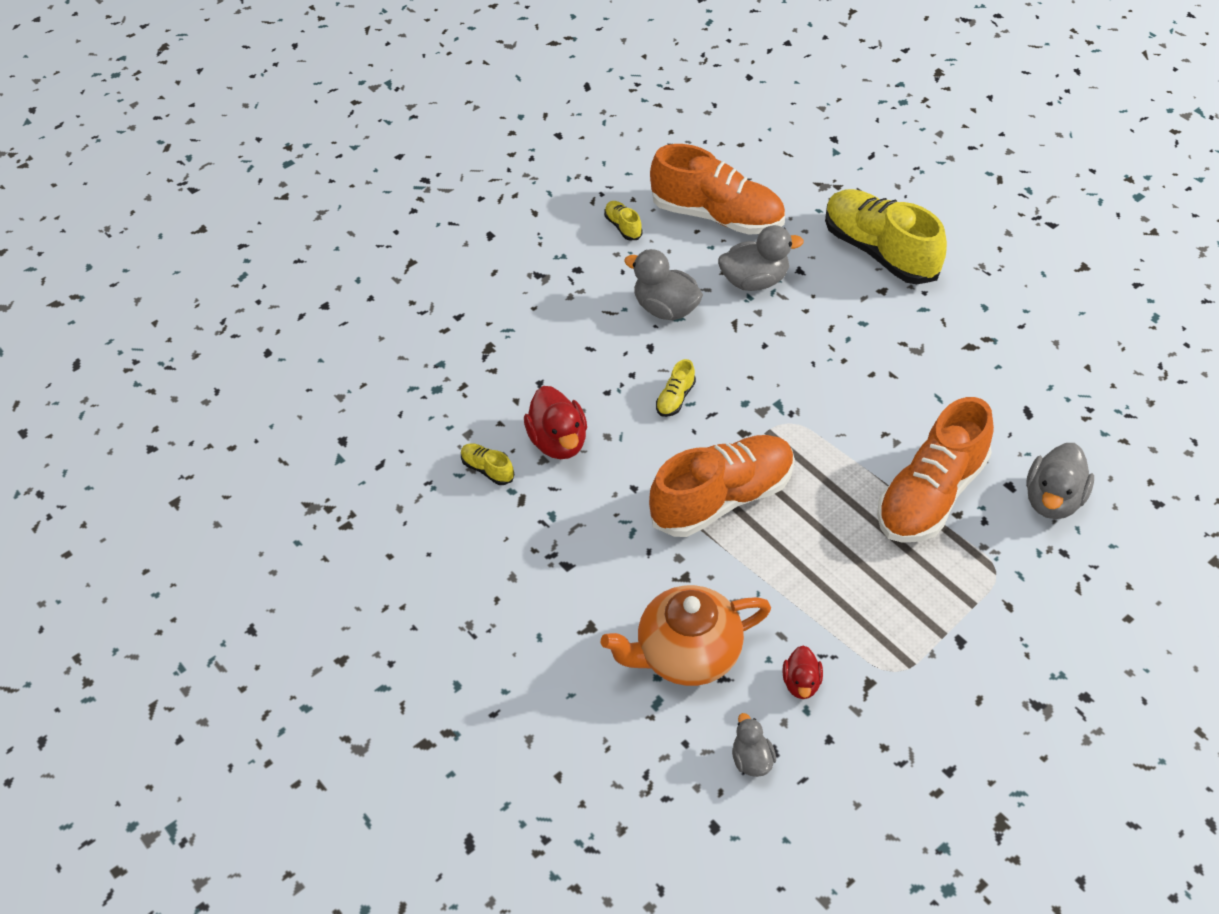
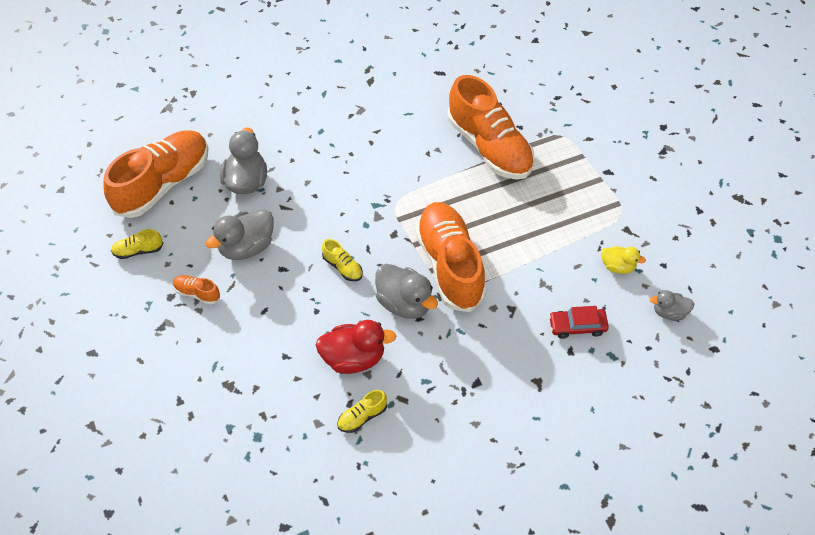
camera: 75 degrees left, 5 degrees up
(590, 288) = (197, 293): none -> orange shoe
(687, 654) = (577, 326): orange teapot -> red car
(801, 683) = (618, 266): red duck -> yellow duck
(879, 252) = (256, 98): yellow shoe -> none
(1053, 500) = (515, 87): grey duck -> grey duck (404, 303)

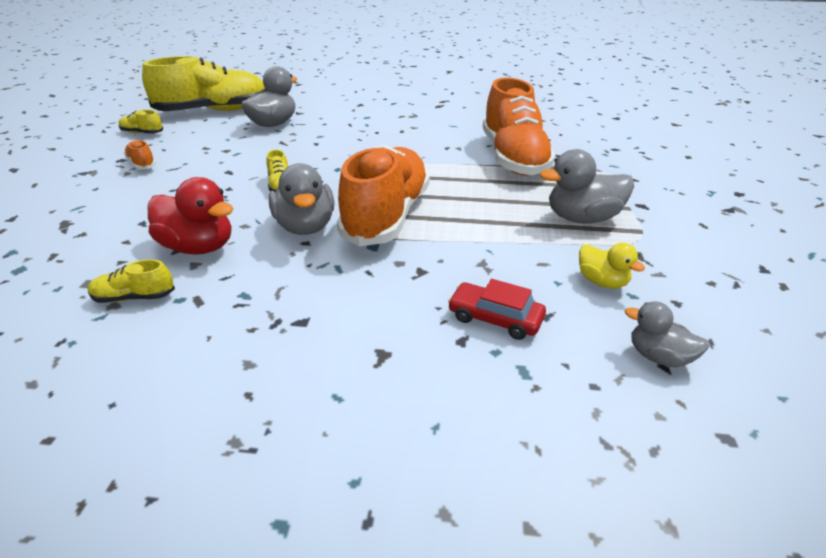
camera: 30 degrees right, 20 degrees down
(162, 184) = (213, 111): orange shoe -> yellow shoe
(246, 247) = (220, 153): grey duck -> grey duck (582, 218)

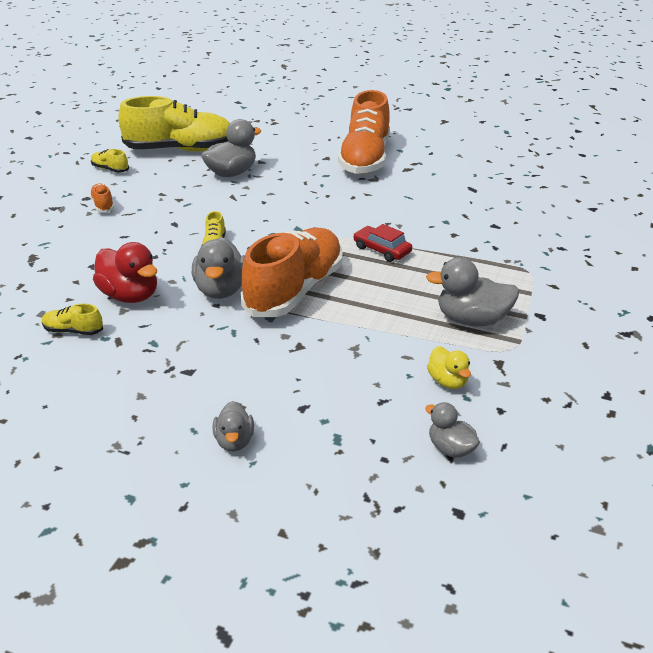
camera: 15 degrees right, 0 degrees up
(398, 401) = (234, 441): none -> grey duck
(495, 318) = (338, 395): red car -> red car (382, 250)
(513, 158) = (447, 245): orange shoe -> orange shoe (365, 159)

